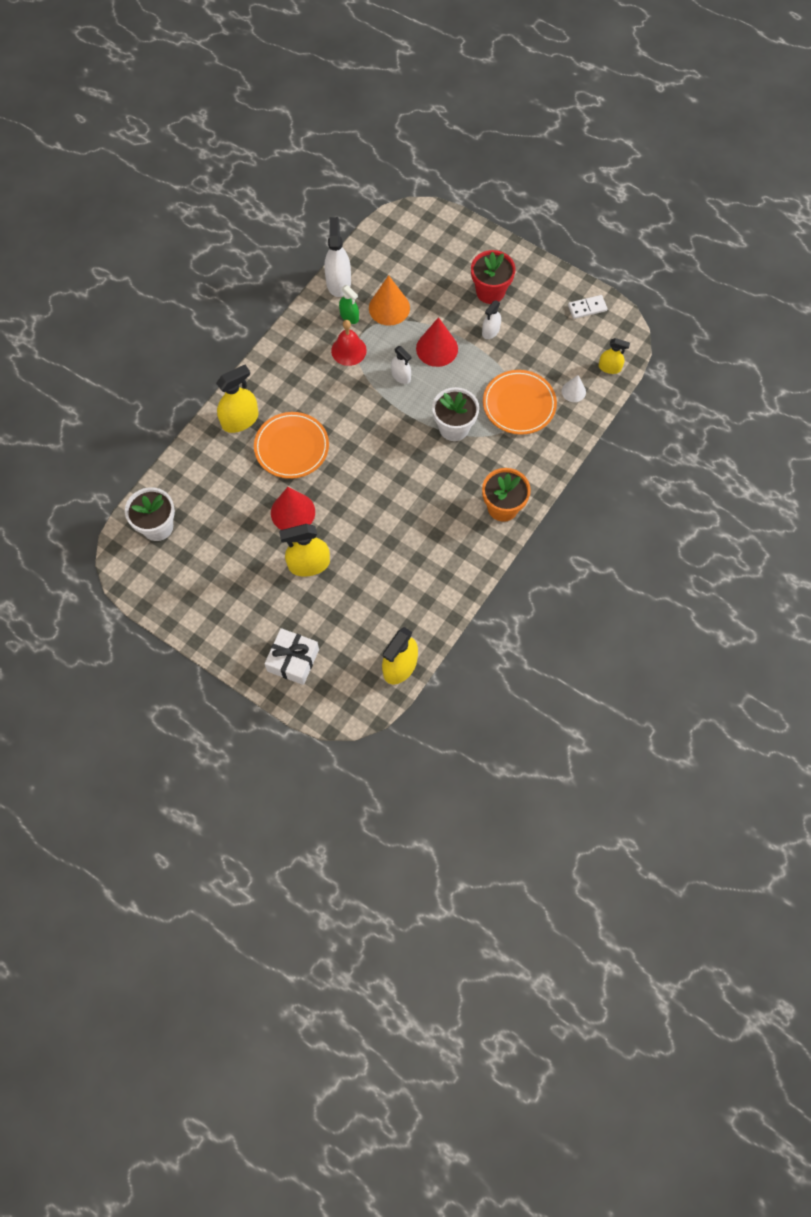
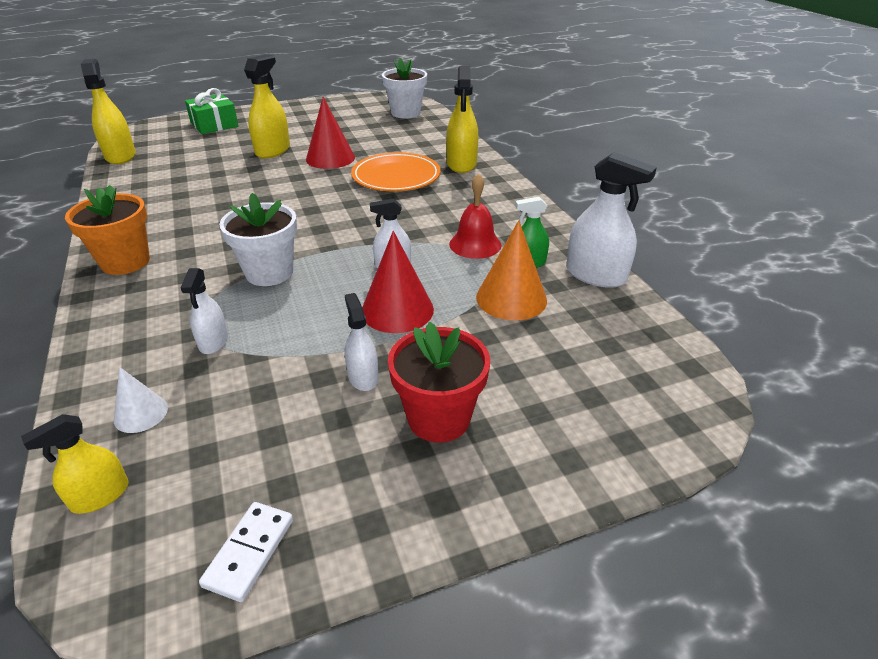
camera: 125 degrees right, 30 degrees down
(293, 660) = (214, 125): white gift -> green gift
(519, 404) = (213, 342): orange plate -> white spray bottle

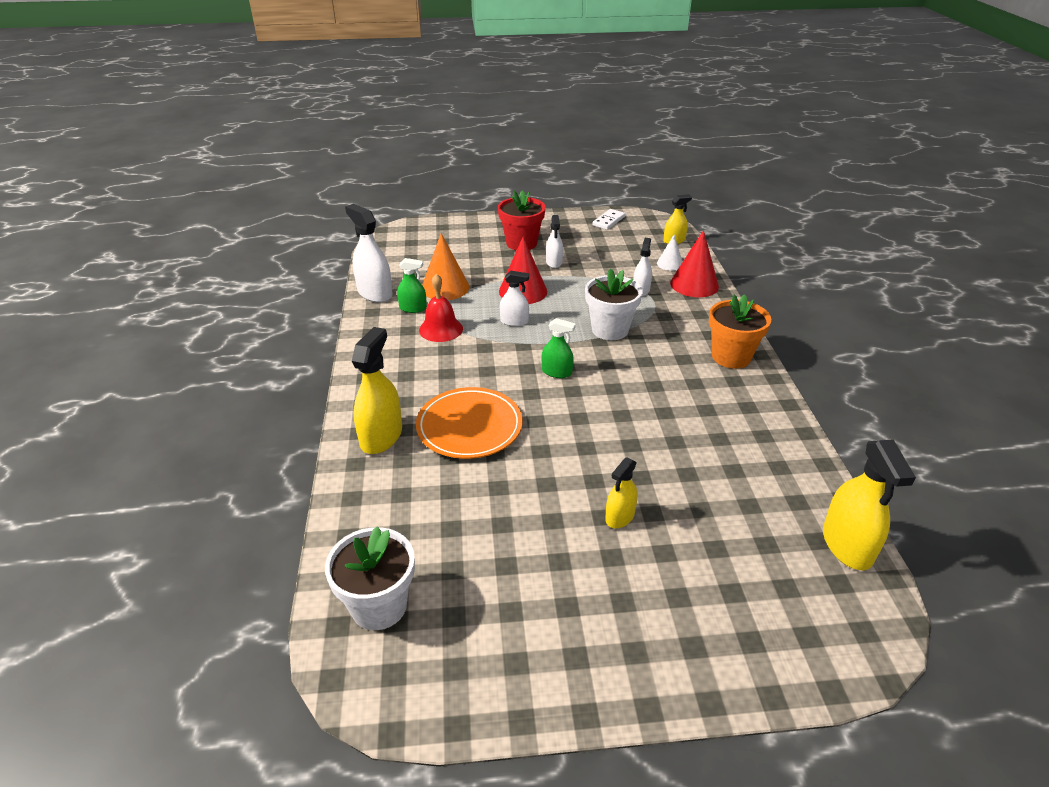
camera: 165 degrees left, 0 degrees up
(214, 125) = (735, 633): green gift -> none
(273, 150) = (620, 516): yellow spray bottle -> yellow spray bottle, size x0.59
(329, 222) = (557, 372): none -> green spray bottle
(330, 158) = (540, 480): red cone -> red cone (694, 284)

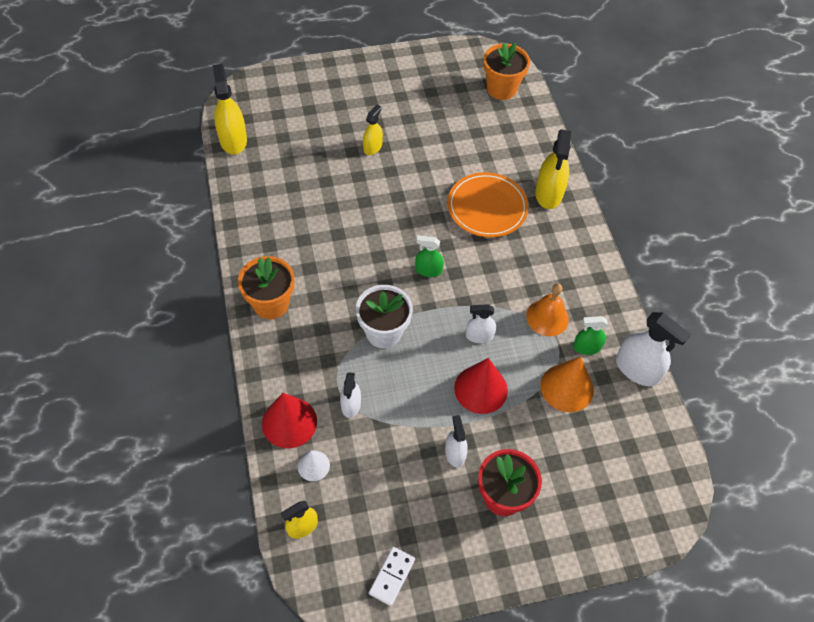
camera: 170 degrees right, 20 degrees up
(379, 606) = (501, 89): white flower pot -> orange flower pot
(441, 329) = (547, 317): red bell -> orange bell

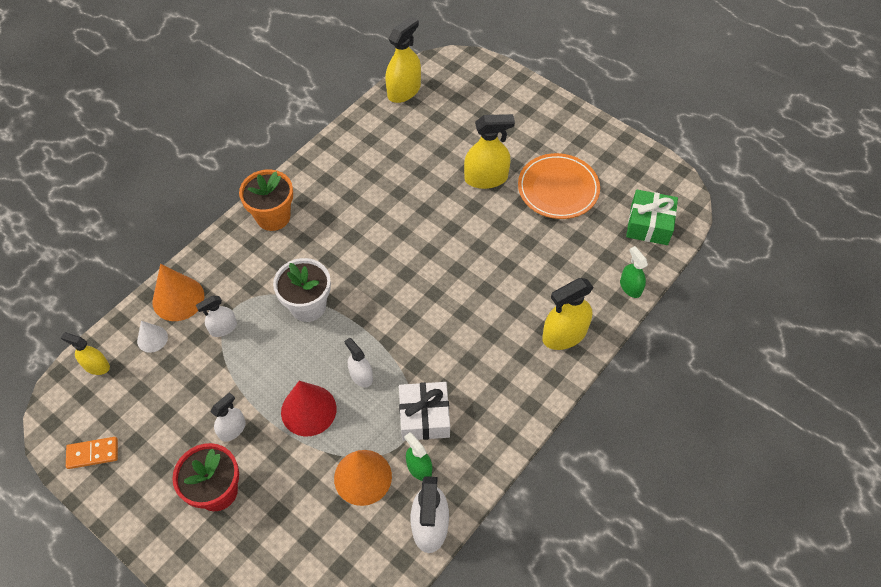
camera: 55 degrees right, 0 degrees up
(289, 422) = (178, 298): red cone -> orange cone
(372, 147) = (486, 178): yellow spray bottle -> yellow spray bottle, size x1.69
(392, 576) = (93, 454): white domino -> orange domino
(428, 270) = (396, 297): green spray bottle -> green spray bottle (630, 287)
(487, 207) = (502, 298): orange plate -> orange plate (558, 189)
(501, 89) = (649, 224): orange flower pot -> green gift
(547, 317) = (424, 417): orange bell -> white gift

